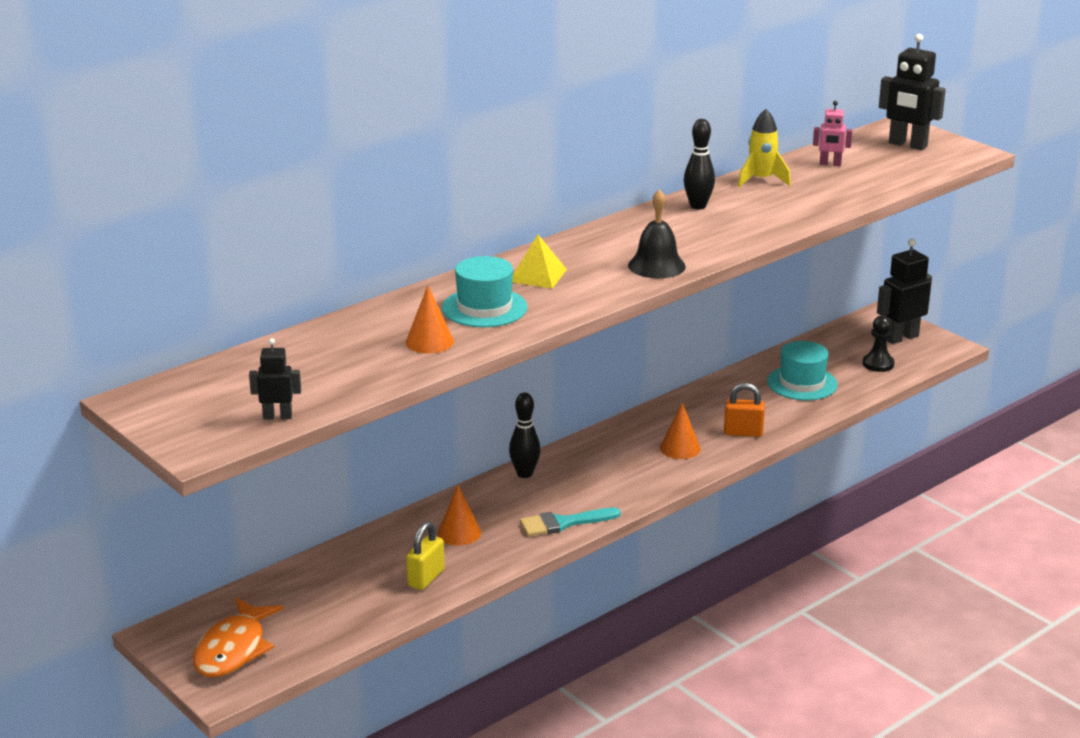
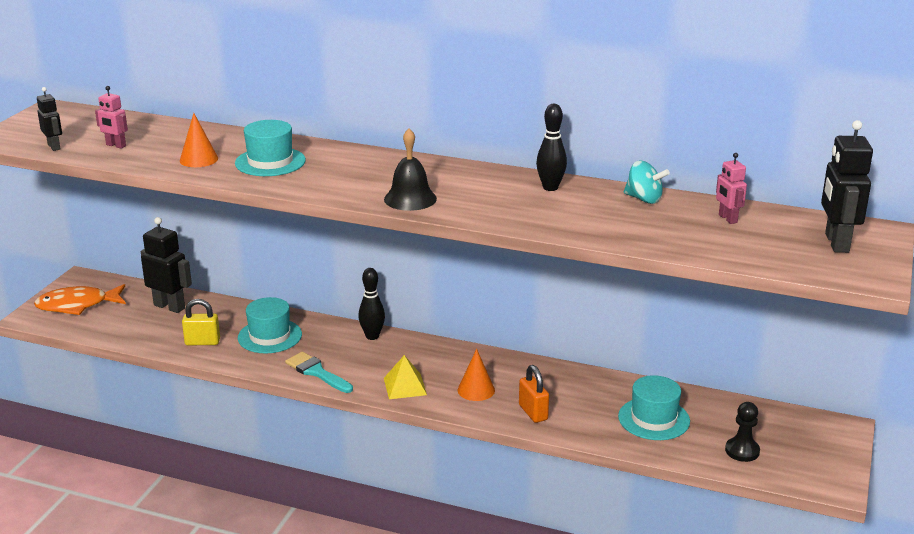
camera: 60 degrees right, 0 degrees up
(324, 380) = (116, 145): none -> pink robot
(459, 533) = (270, 336): orange cone -> turquoise hat
(538, 275) = (345, 165): yellow pyramid -> yellow pyramid (405, 386)
(761, 180) = (644, 199): yellow rocket -> turquoise spinning top
(901, 337) = (813, 451): black robot -> black robot (169, 306)

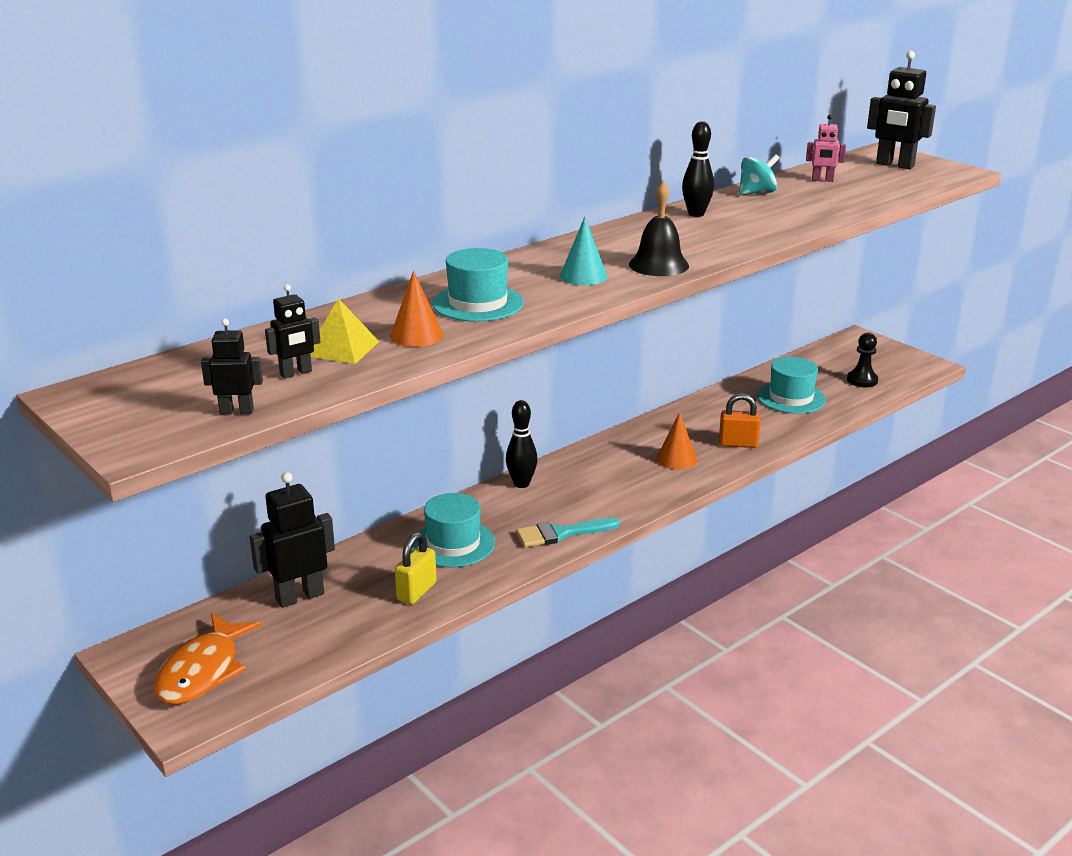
camera: 60 degrees left, 0 degrees up
(116, 145) = (296, 373): pink robot -> black robot
(357, 180) = (583, 276): none -> turquoise cone
(405, 386) = (636, 492): yellow pyramid -> yellow pyramid (342, 348)

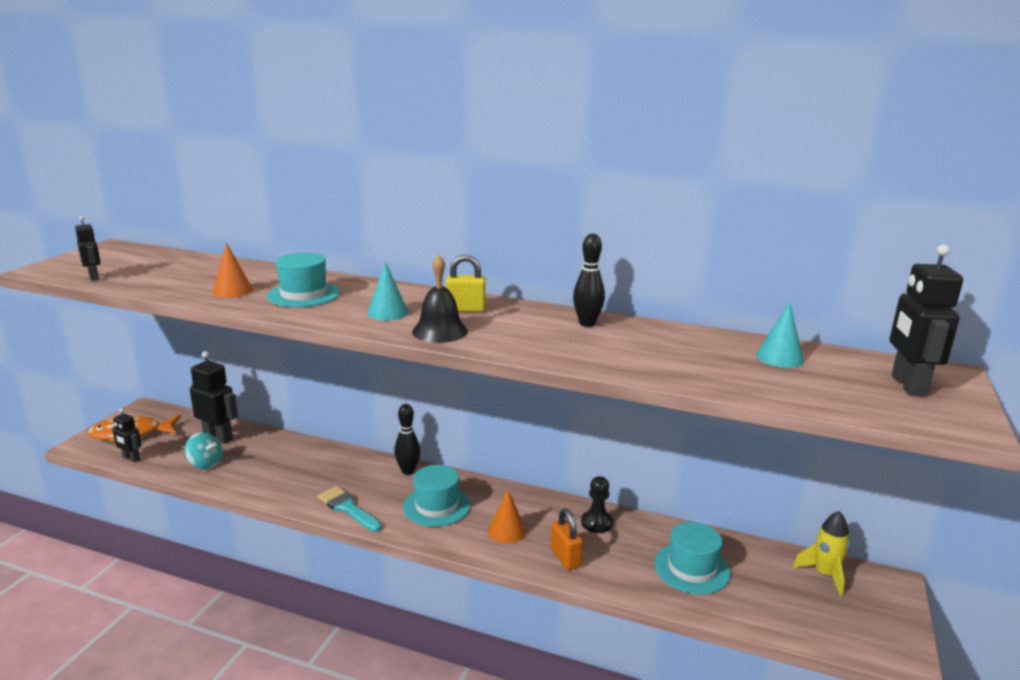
camera: 60 degrees right, 5 degrees down
(296, 373) = (155, 277): black robot -> black robot (131, 458)
(342, 348) = (200, 279): yellow pyramid -> none
(416, 591) = (240, 474): yellow padlock -> yellow padlock (465, 309)
(453, 543) = (308, 469): turquoise hat -> turquoise hat (436, 506)
(756, 193) = (686, 336): turquoise spinning top -> turquoise spinning top (205, 464)
(822, 180) = (779, 357): pink robot -> turquoise cone
(833, 355) = (824, 574): none -> yellow rocket
(862, 380) = (790, 609): black pawn -> black pawn (596, 523)

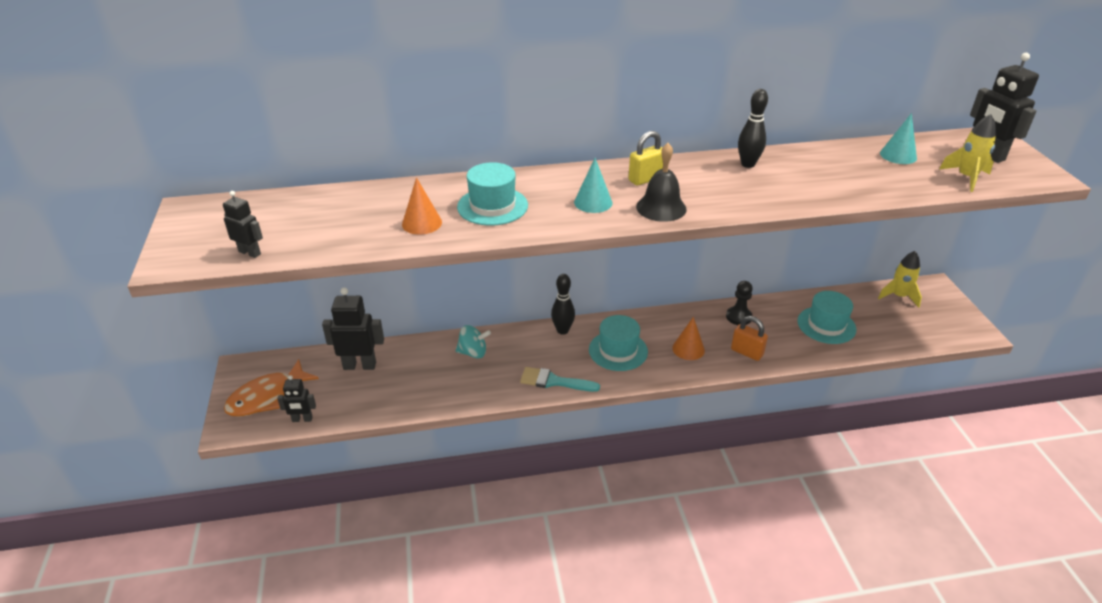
camera: 30 degrees left, 15 degrees up
(205, 464) = (382, 395): turquoise spinning top -> turquoise spinning top (473, 353)
(838, 397) = (966, 178): none -> yellow rocket

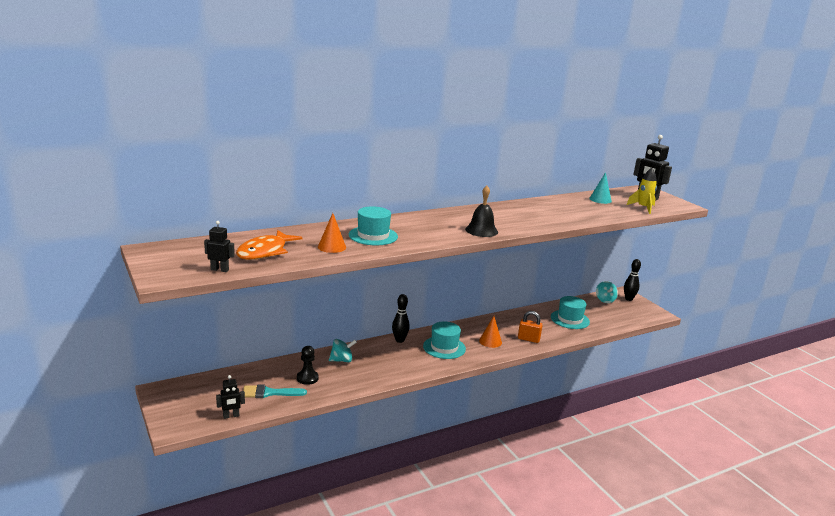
camera: 20 degrees left, 15 degrees down
(267, 397) = (193, 406): orange fish -> orange fish (265, 252)
(360, 365) = (258, 378): black robot -> none
(554, 381) = (409, 370): turquoise brush -> turquoise brush (269, 393)
(593, 202) = (437, 230): turquoise cone -> none
(646, 179) = (461, 217): yellow padlock -> none
(738, 317) = (513, 320): black pawn -> black pawn (307, 378)
(748, 164) = (518, 207): black bowling pin -> black bowling pin (628, 299)
(898, 296) = (605, 300): yellow rocket -> turquoise spinning top

